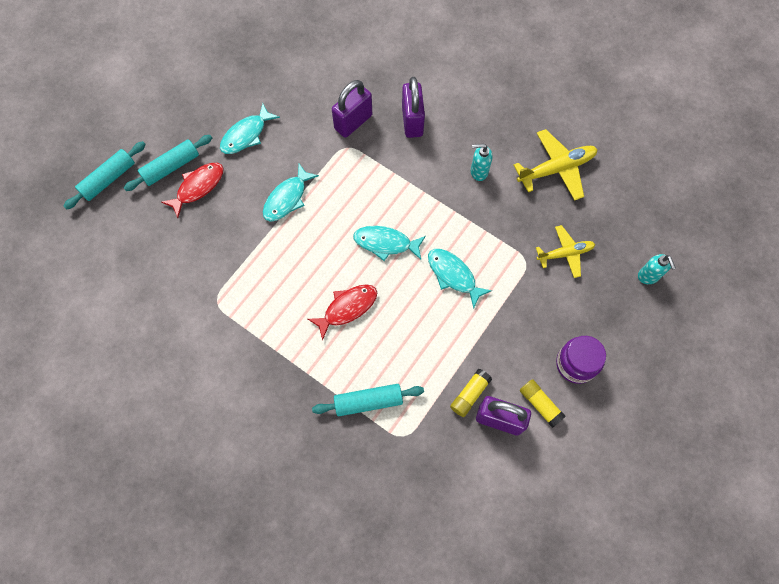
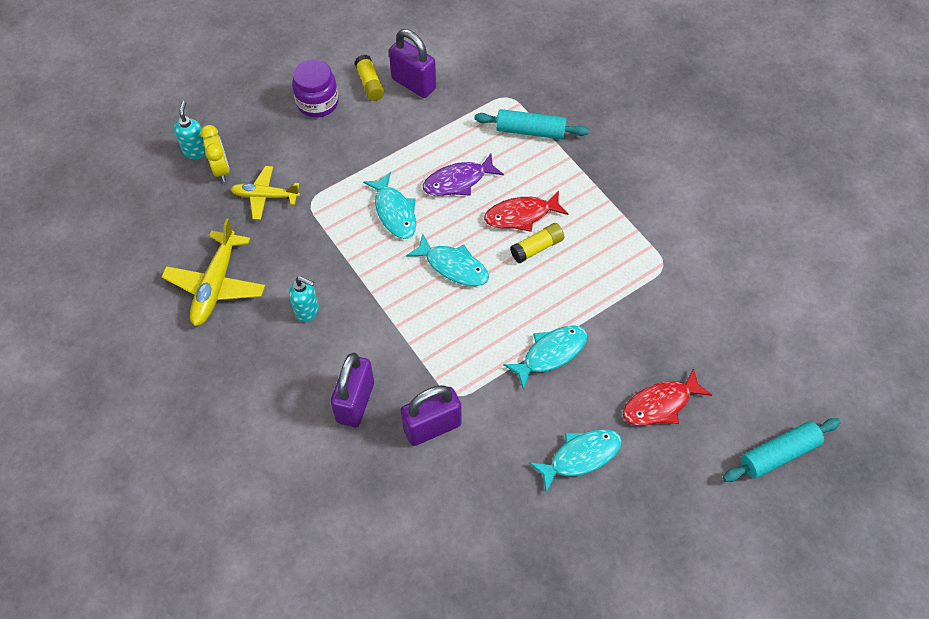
camera: 160 degrees left, 10 degrees down
(171, 167) = (691, 444): turquoise rolling pin -> none
(413, 324) = (458, 181): none -> purple fish
(470, 394) = (431, 109): yellow glue stick -> yellow glue stick (537, 248)
(556, 169) = (216, 285): yellow plane -> yellow plane turned 75 degrees counterclockwise
(616, 266) = (221, 169): none -> yellow clock

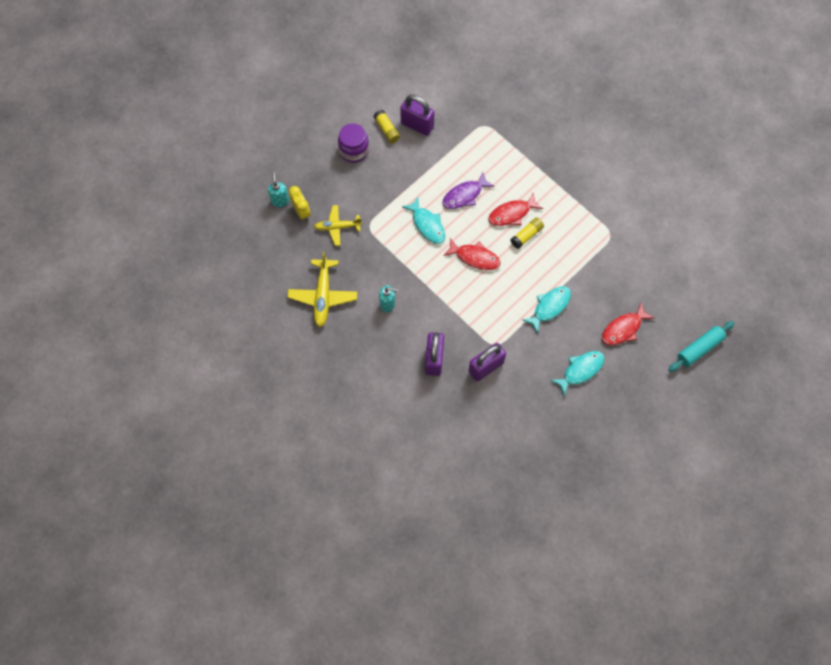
camera: 10 degrees left, 10 degrees up
(453, 266) = (475, 257): turquoise fish -> red fish
(530, 131) = (505, 150): turquoise rolling pin -> none

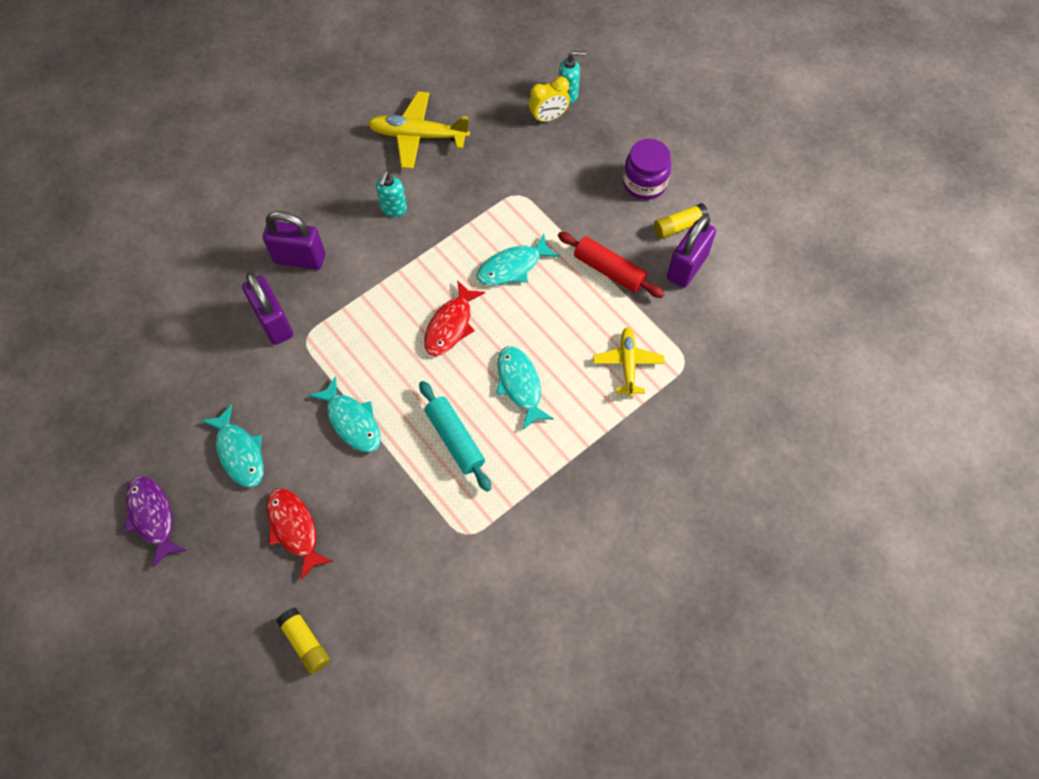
camera: 95 degrees right, 5 degrees down
(337, 227) = (520, 157): yellow plane -> yellow plane (628, 364)
(424, 168) = (609, 270): none -> red rolling pin
(464, 195) = (558, 321): purple fish -> purple fish (153, 517)
(511, 214) = (520, 385): red fish -> turquoise fish
(526, 235) = (479, 402): yellow glue stick -> yellow glue stick (305, 642)
(699, 348) = (235, 650): turquoise rolling pin -> turquoise rolling pin (455, 439)

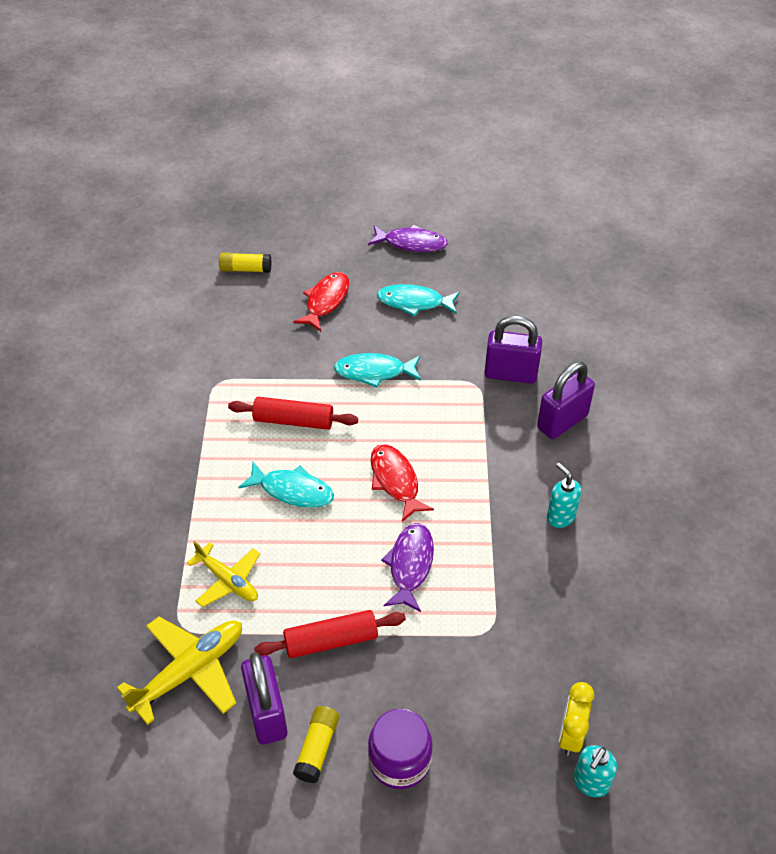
camera: 130 degrees right, 15 degrees down
(294, 529) = (326, 301): red fish -> red fish turned 75 degrees counterclockwise
(418, 136) = (640, 593): yellow plane -> yellow plane (190, 671)
(455, 439) = (293, 421): turquoise rolling pin -> red rolling pin
(513, 267) = (410, 565): turquoise fish -> purple fish

